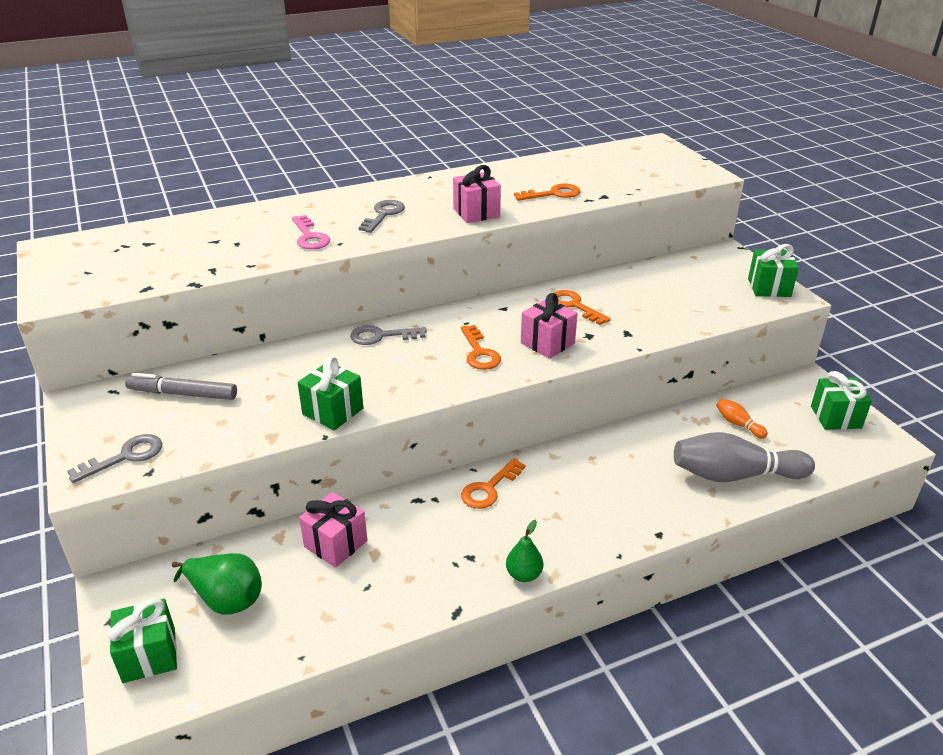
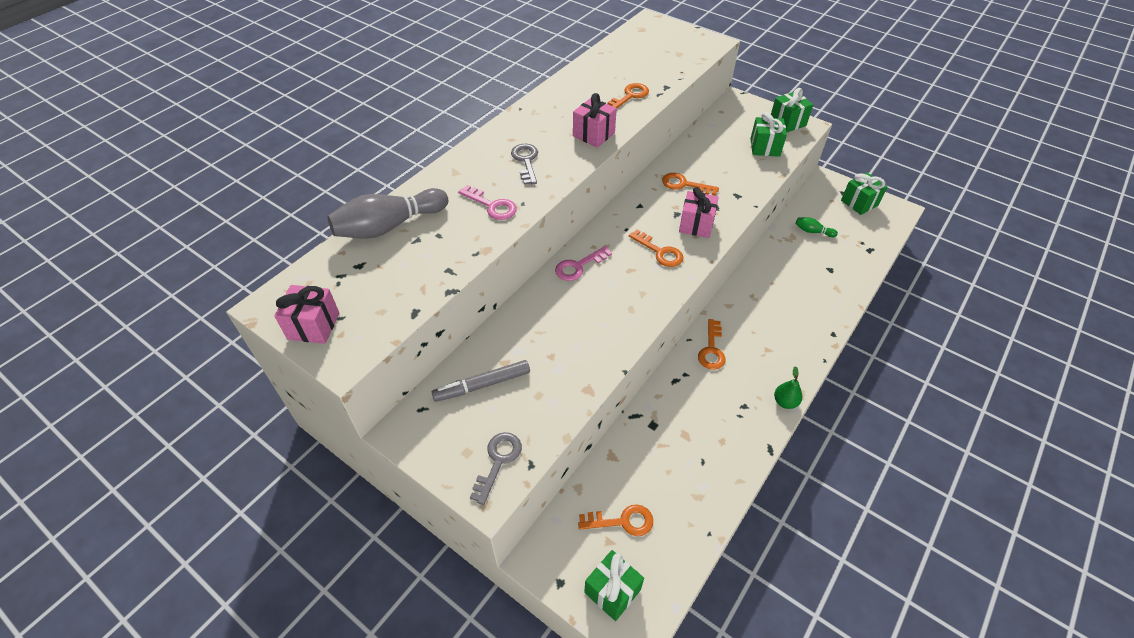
camera: 30 degrees left, 15 degrees up
(226, 599) = (622, 521): green pear -> orange key
(333, 411) = (610, 348): green gift -> green gift (765, 147)
(336, 544) = (654, 441): pink gift -> pink gift (313, 326)
(381, 336) = (579, 266): grey key -> pink key
(734, 475) = (839, 271): grey bowling pin -> grey bowling pin (389, 226)
(738, 424) = (812, 231): orange bowling pin -> green bowling pin

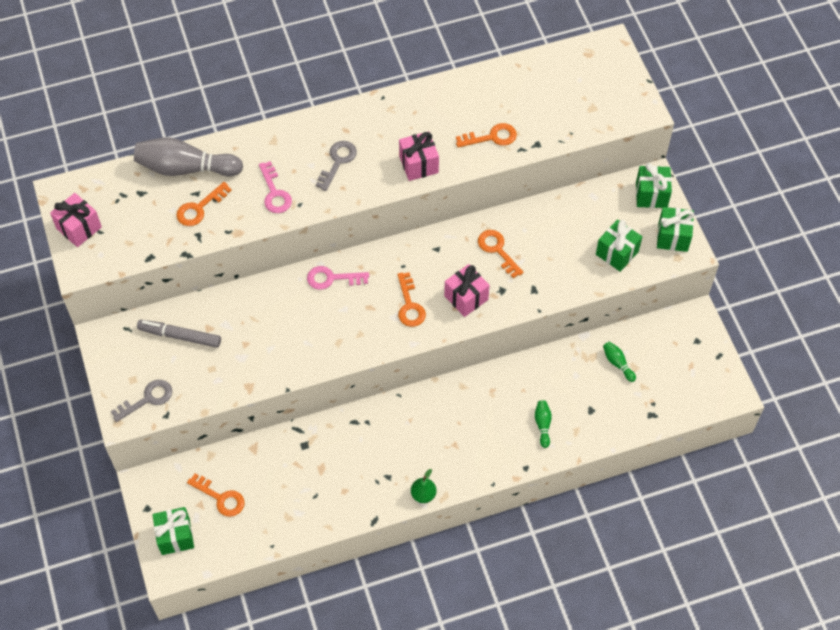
camera: 35 degrees right, 10 degrees up
(711, 349) = (409, 415): orange key -> orange key (200, 208)
(811, 298) = (543, 425): none -> green bowling pin
(859, 203) = (700, 362): green gift -> green gift (651, 195)

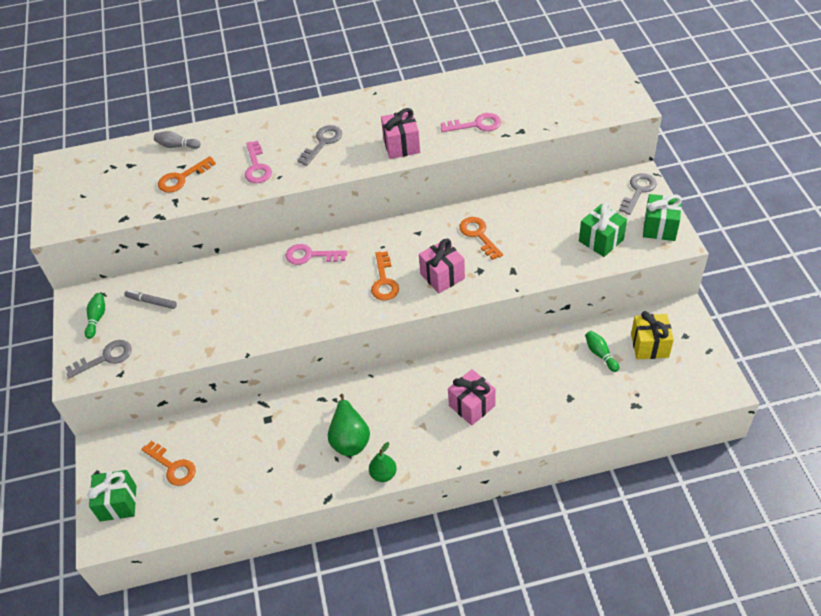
camera: 10 degrees right, 10 degrees down
(79, 228) = (64, 192): pink gift -> pink gift (472, 405)
(180, 336) = (151, 302): grey marker -> grey marker, size x0.65
(185, 168) = (177, 146): grey bowling pin -> grey bowling pin, size x0.45
(387, 460) = (349, 438): none -> green pear
(491, 137) = (476, 125): orange key -> pink key
(543, 425) = (517, 410): green bowling pin -> green bowling pin (97, 319)
(651, 195) = (638, 191): green gift -> grey key
(664, 352) = (649, 345): none -> yellow gift

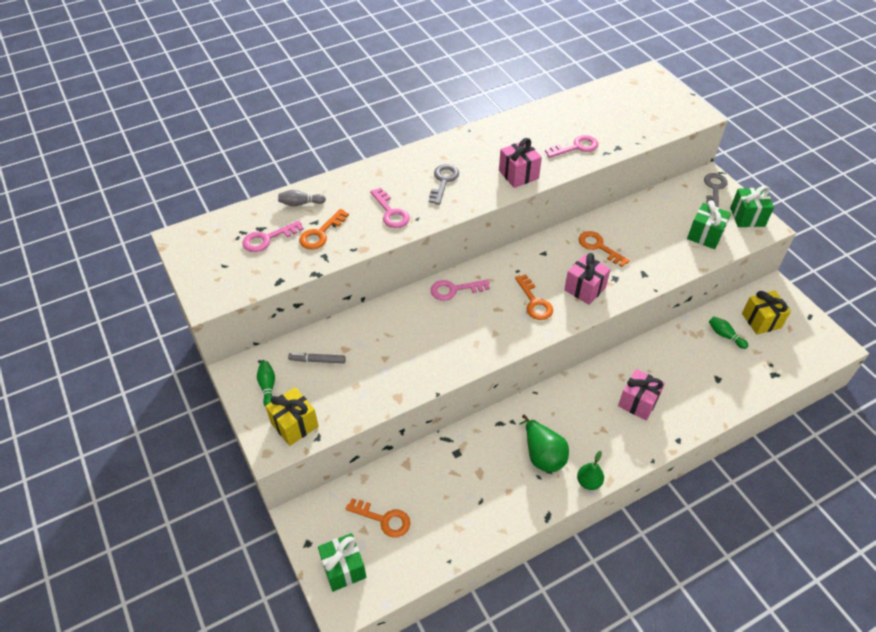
camera: 20 degrees left, 0 degrees up
(105, 358) = (294, 425): grey key -> yellow gift
(132, 176) = (268, 239): none -> pink key

